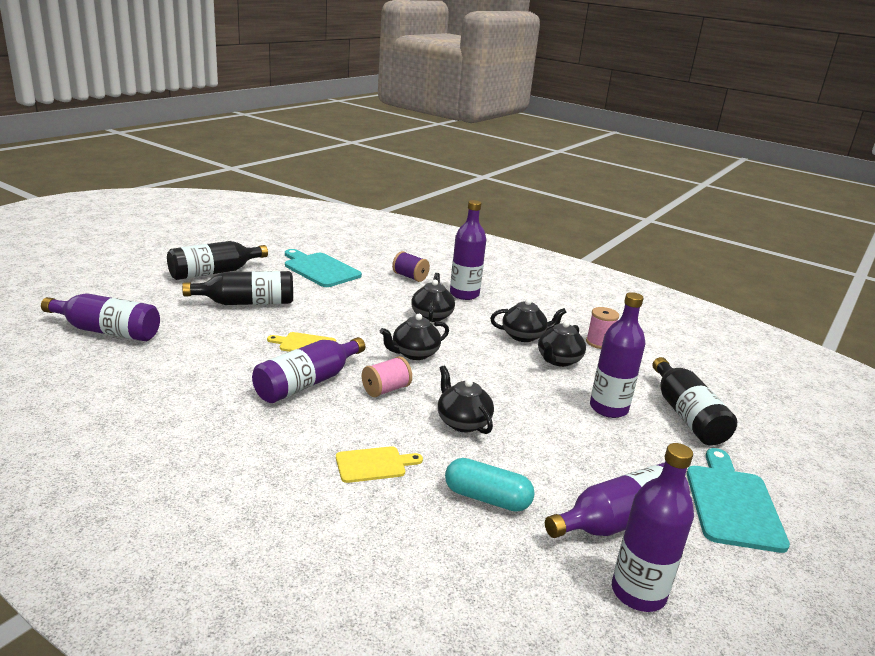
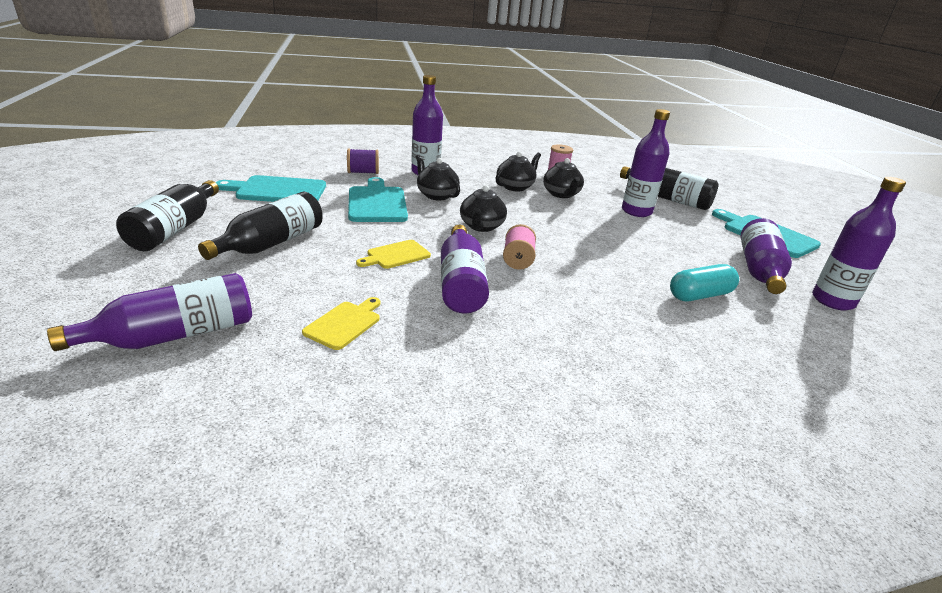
camera: 45 degrees left, 5 degrees up
(370, 303) = (377, 203): none -> turquoise cutting board
(374, 464) = (616, 313): yellow cutting board -> yellow cutting board (344, 323)
(462, 422) = (598, 257): black teapot -> none

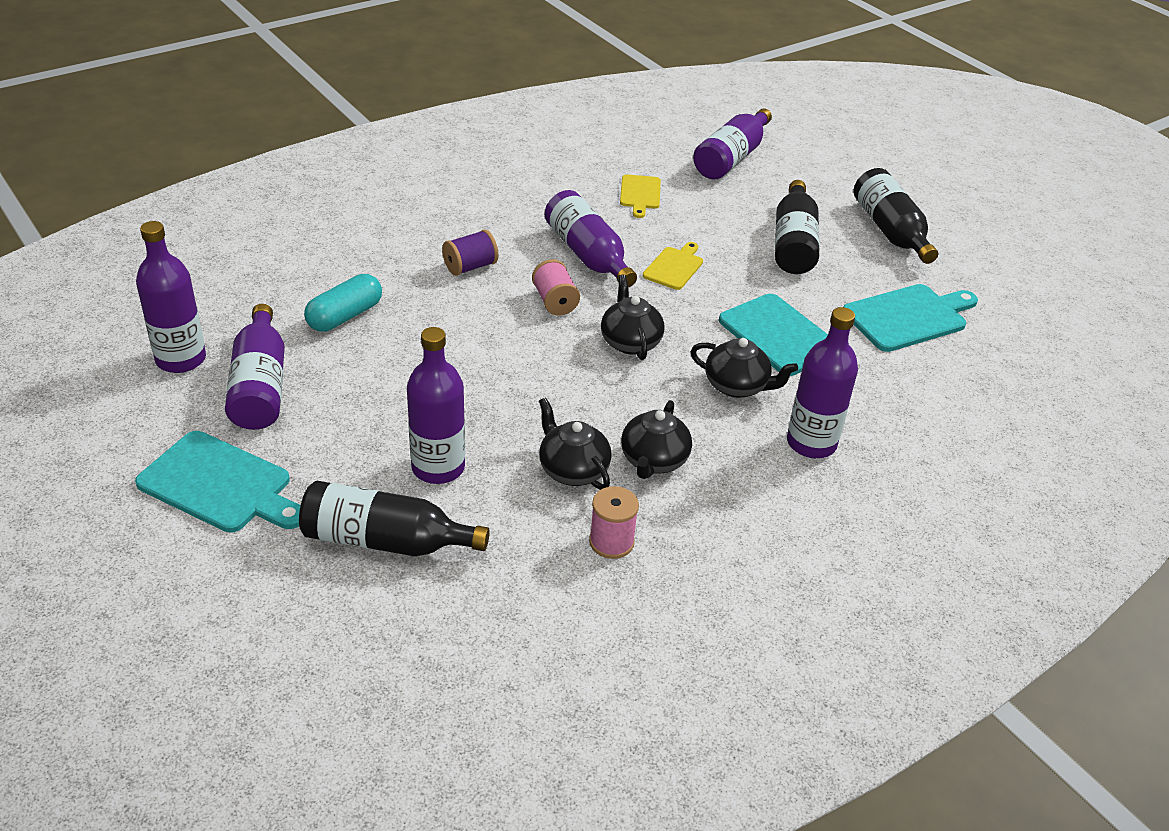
camera: 155 degrees right, 10 degrees up
(363, 172) = (883, 401): purple spool -> purple spool (470, 267)

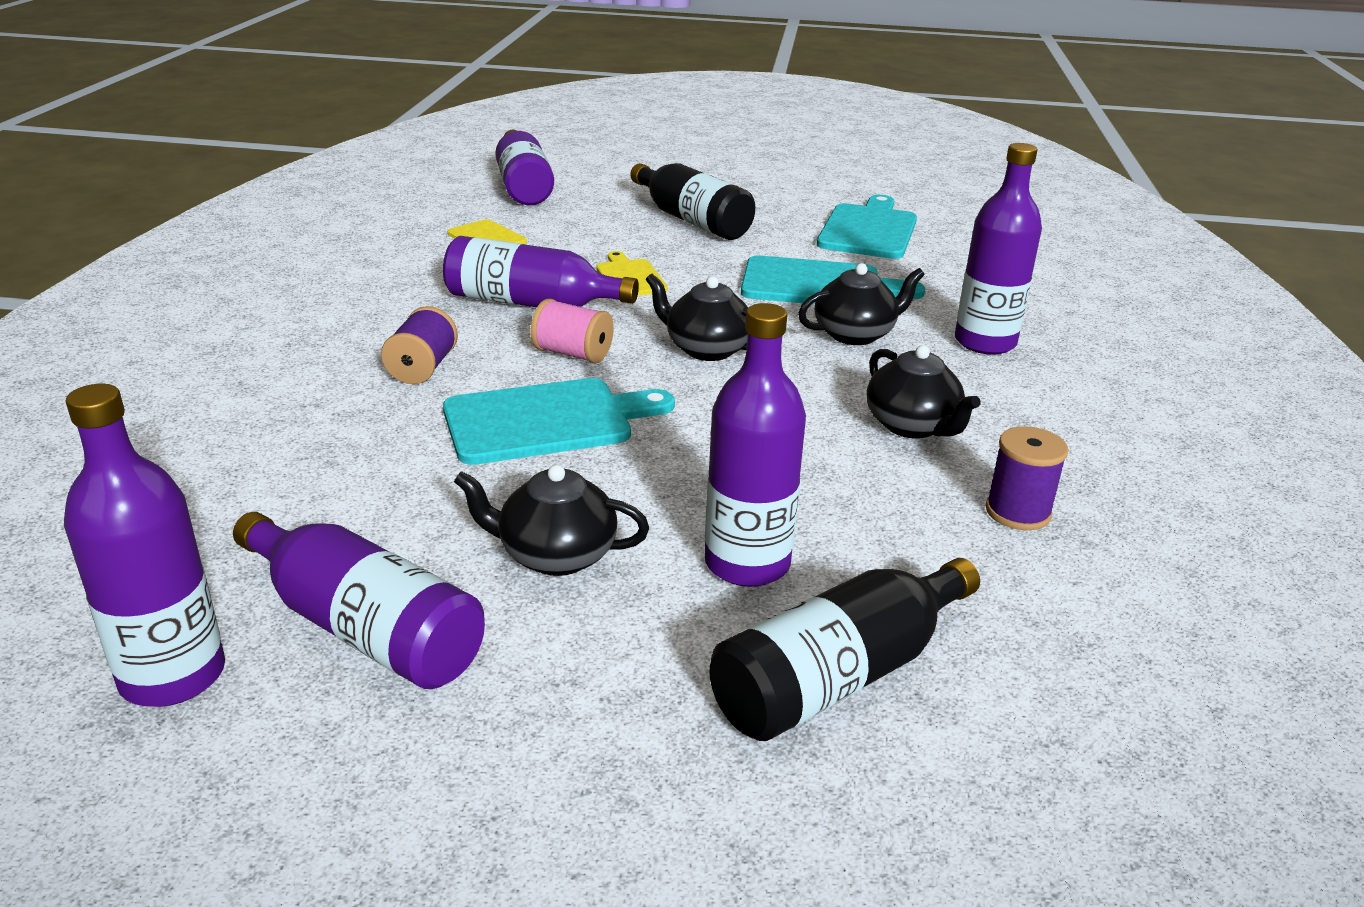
camera: 45 degrees left, 10 degrees down
(220, 484) = (521, 782): turquoise cutting board -> turquoise cutting board (546, 421)
(345, 316) = (350, 488): turquoise capsule -> none
(572, 470) = (868, 477): black teapot -> black teapot (555, 555)
(611, 542) = (1017, 512): pink spool -> purple spool
(890, 231) = (744, 184): black bottle -> none

